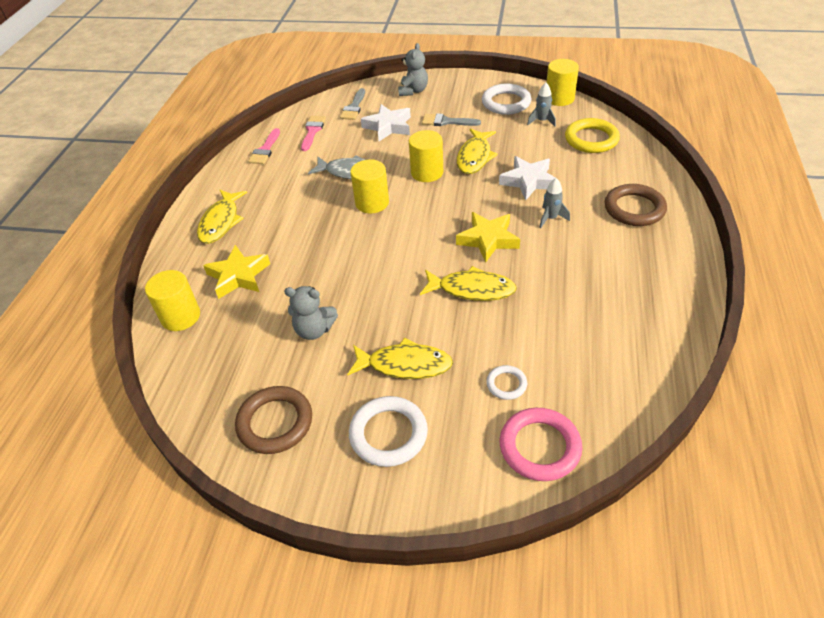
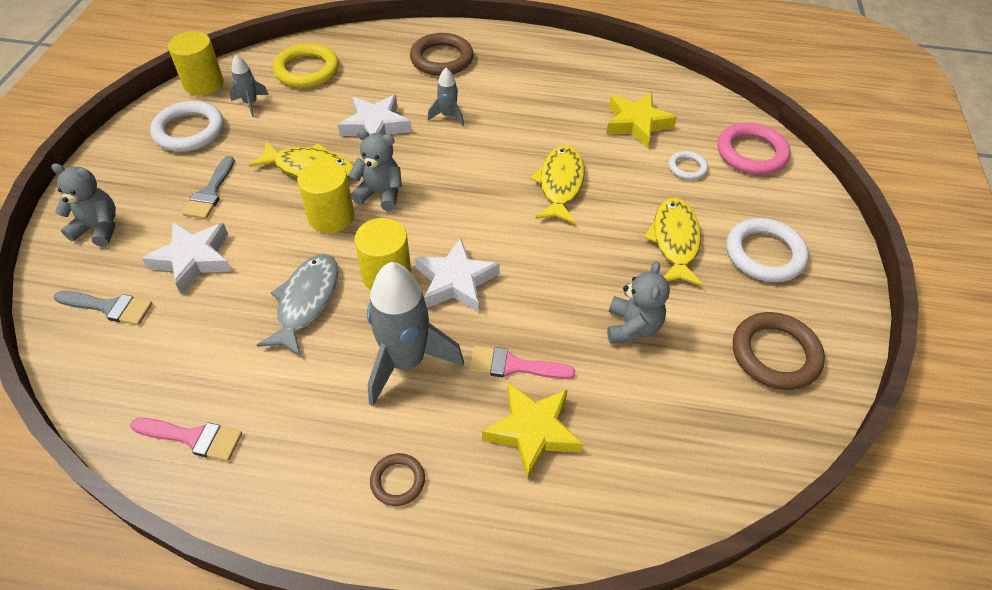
camera: 95 degrees left, 5 degrees up
(180, 316) = (619, 500): yellow cylinder -> none
(221, 222) = (398, 481): yellow fish -> brown ring
(300, 218) = (406, 361): none -> grey rocket
(312, 131) = (161, 365): pink brush -> pink brush (513, 366)
(365, 235) = (456, 281): none -> white star
(451, 192) = (380, 194): none -> grey teddy bear
(488, 240) = (478, 167): yellow star -> yellow star (637, 124)

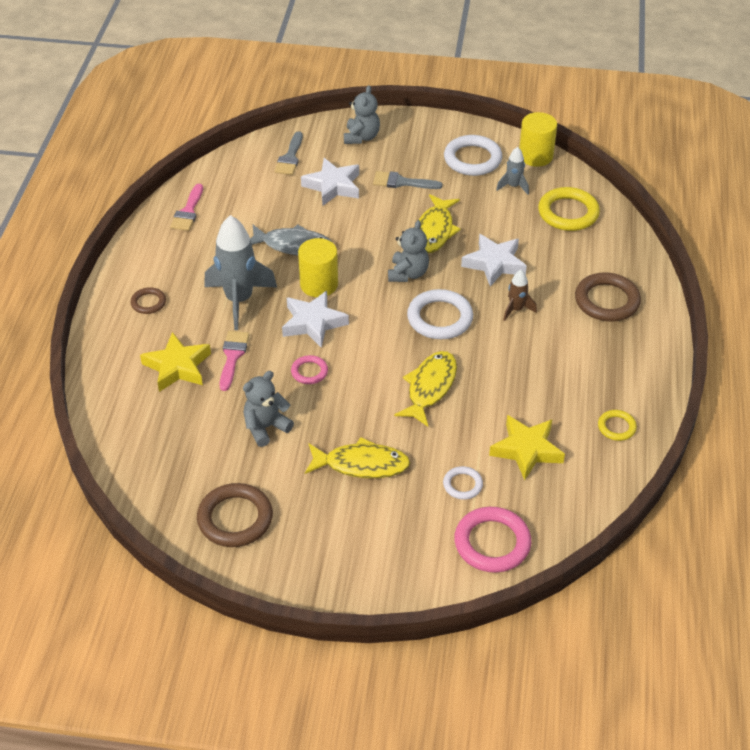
camera: 90 degrees right, 5 degrees down
(331, 216) = (380, 249): yellow cylinder -> none
(448, 116) = (516, 309): grey rocket -> brown rocket
(539, 285) = (309, 372): none -> pink ring
(560, 184) = (430, 387): yellow fish -> yellow fish turned 75 degrees counterclockwise
(602, 69) = (616, 427): none -> yellow ring
(632, 327) = (266, 427): grey teddy bear -> grey teddy bear turned 135 degrees clockwise
(764, 254) = (348, 530): white ring -> white ring (440, 318)

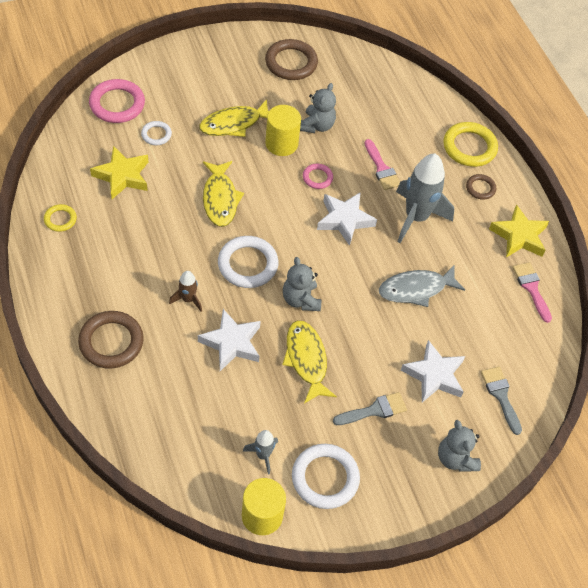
camera: 145 degrees right, 10 degrees up
(177, 367) = (413, 146): yellow star -> yellow star (519, 236)
(319, 284) = (366, 258): yellow cylinder -> yellow cylinder (281, 143)
(568, 213) = (191, 441): yellow ring -> yellow ring (469, 147)

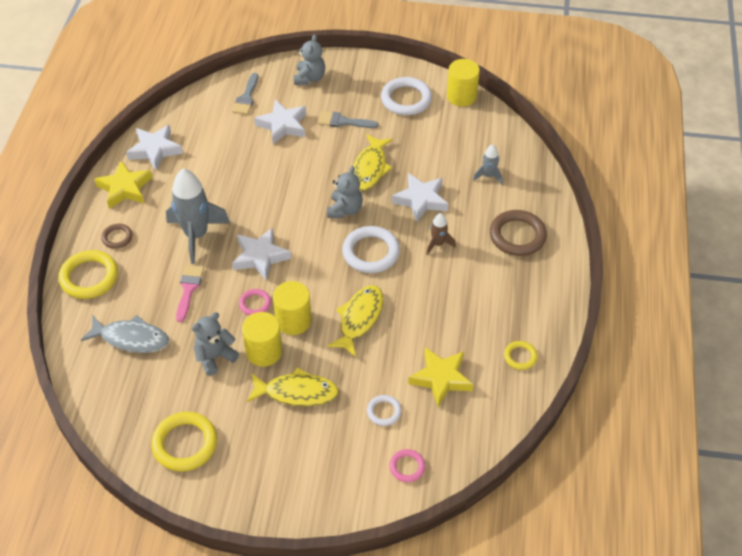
camera: 145 degrees left, 5 degrees down
(117, 104) = (407, 467): pink ring -> pink ring, size x0.54
(263, 455) = (440, 125): grey rocket -> grey rocket (488, 176)
(275, 176) = (293, 320): none -> yellow cylinder
(291, 63) = (185, 444): brown ring -> yellow ring
(416, 289) = (246, 183): grey fish -> grey fish (131, 338)
(531, 288) = (155, 150): pink brush -> white star

